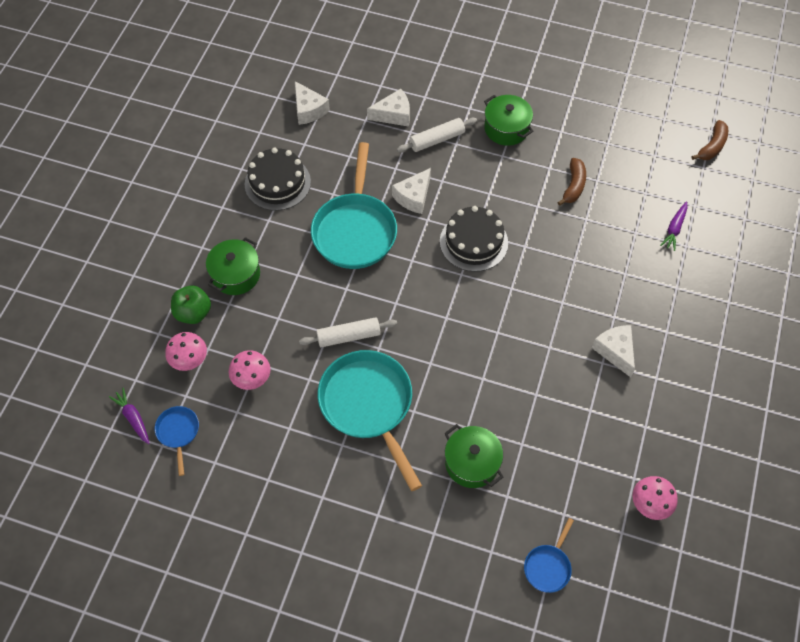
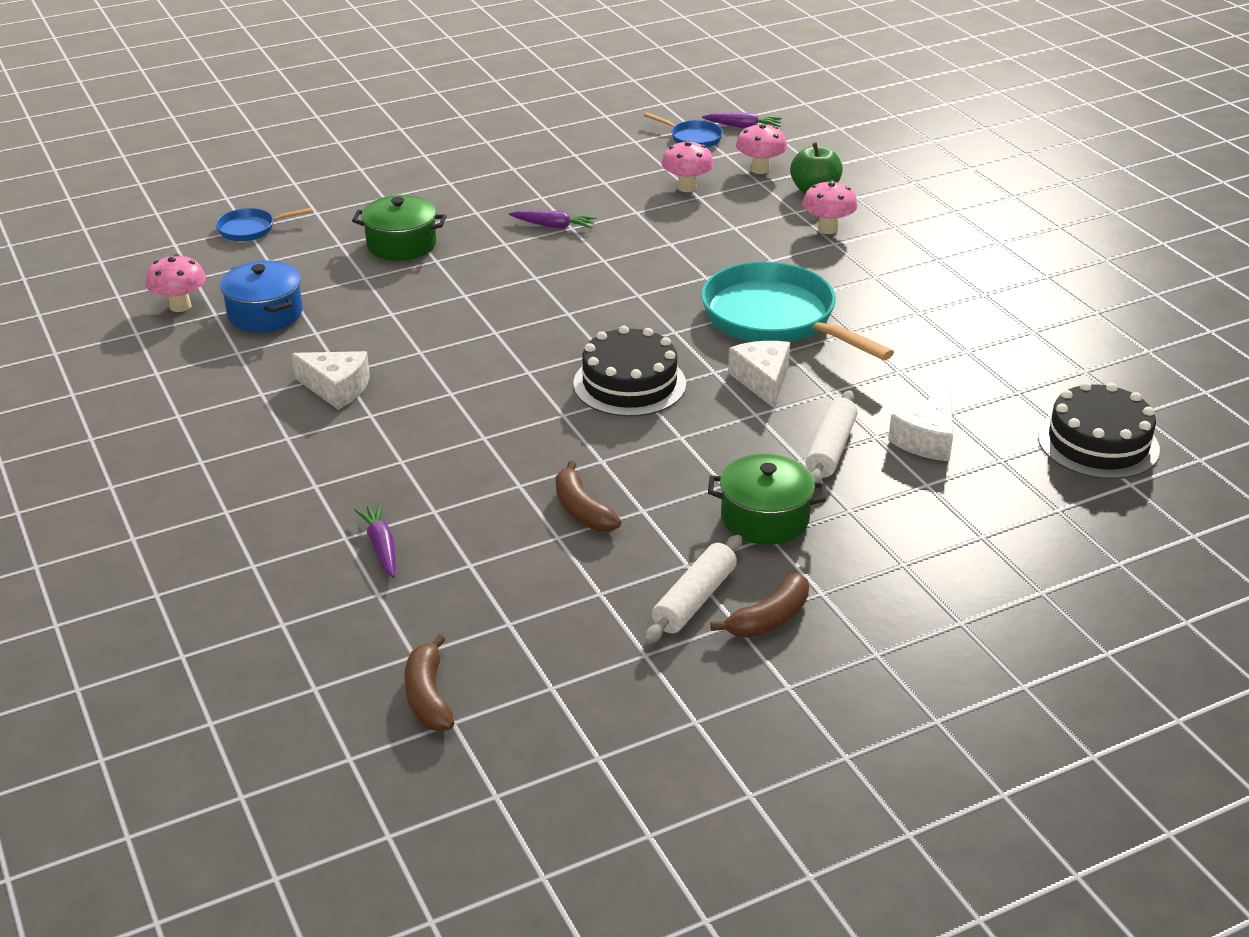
camera: 135 degrees right, 25 degrees down
(236, 274) = (827, 229): green pot -> pink mushroom
(277, 183) = (925, 306): black cake -> black cake (1098, 443)
(309, 110) = (1027, 382): white cheese -> none
(348, 336) = (646, 251): white rolling pin -> white rolling pin (694, 600)
(369, 405) = (554, 226): turquoise pan -> purple carrot
(548, 566) = (250, 229): blue pan -> blue pan turned 90 degrees counterclockwise
(558, 89) = (769, 619): none -> brown banana
(605, 453) = (265, 314): none -> blue pot

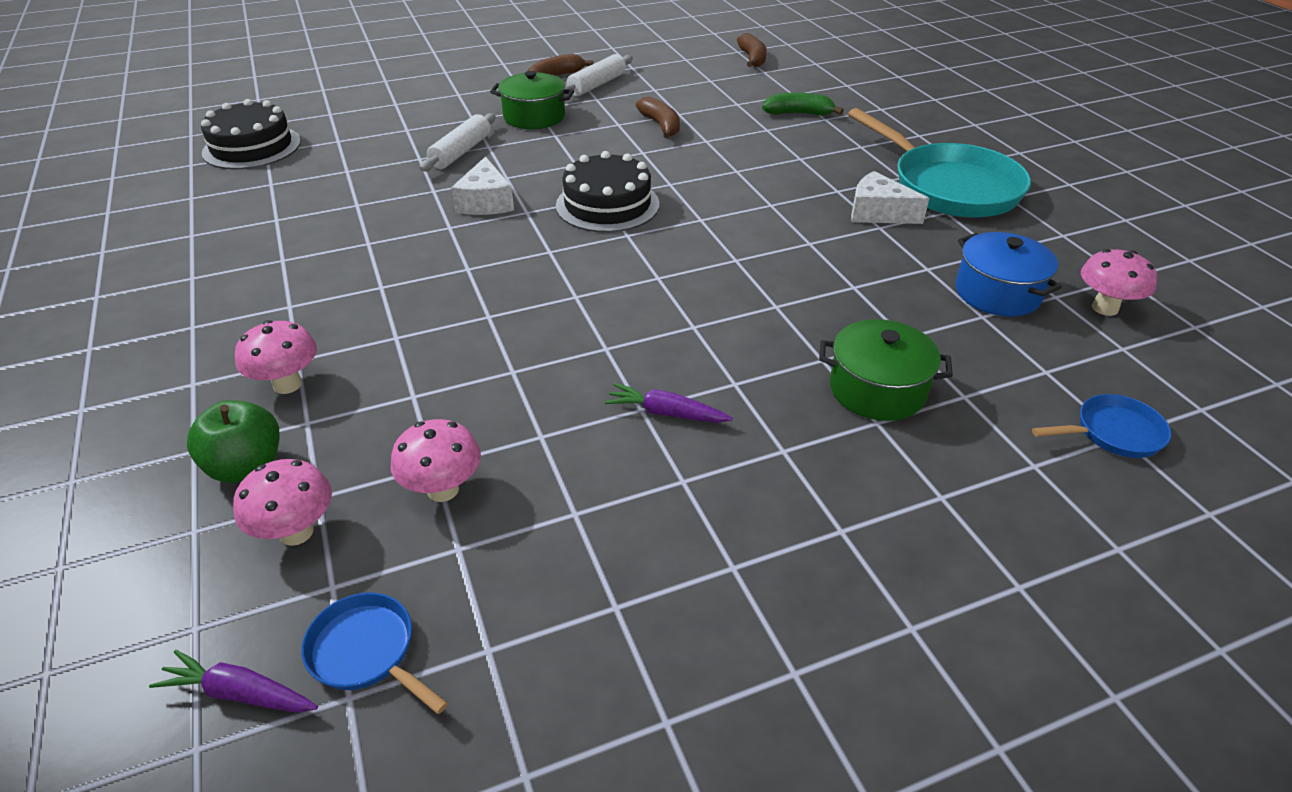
camera: 175 degrees left, 5 degrees up
(381, 546) = (798, 113): purple carrot -> green banana
(775, 319) = (438, 260): turquoise pan -> turquoise pan (949, 187)
(927, 440) = (381, 154): white cheese -> none

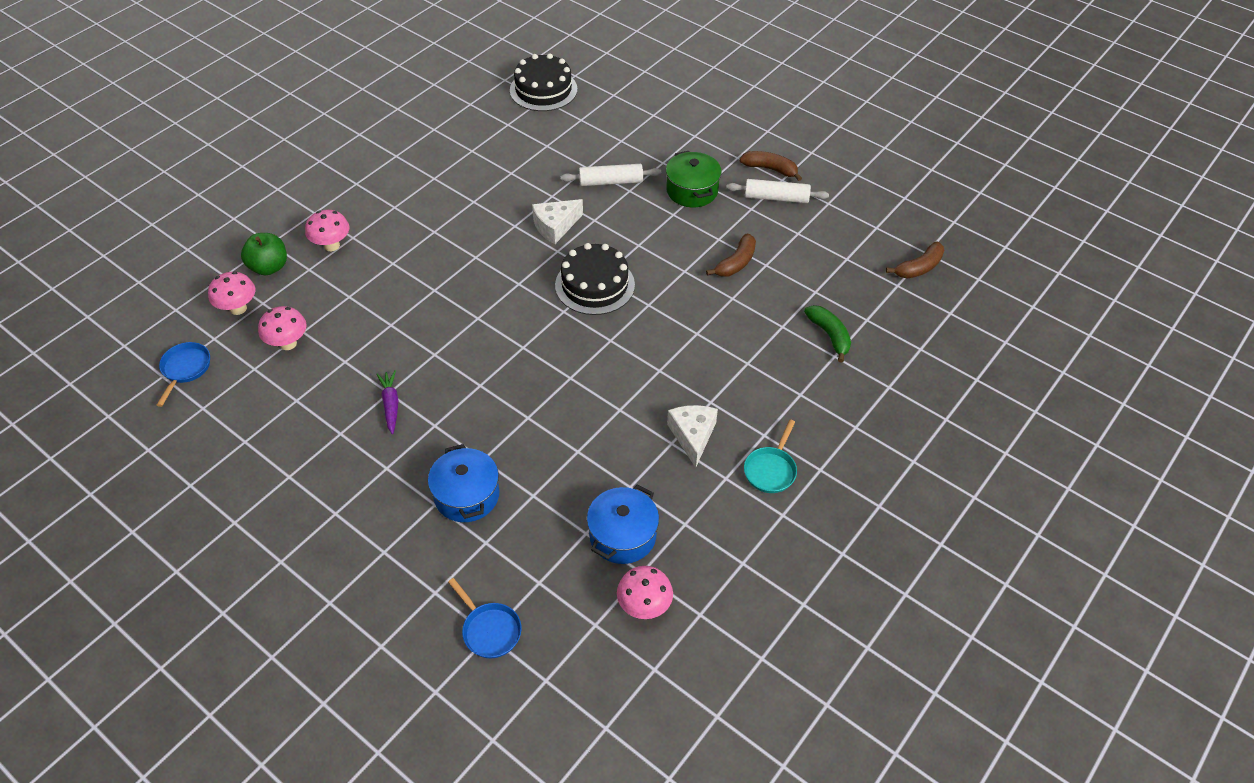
camera: 60 degrees right, 10 degrees up
(239, 693) = (151, 342): purple carrot -> none
(877, 389) = (467, 495): green pot -> blue pot
(949, 187) = (771, 470): turquoise pan -> turquoise pan, size x0.46

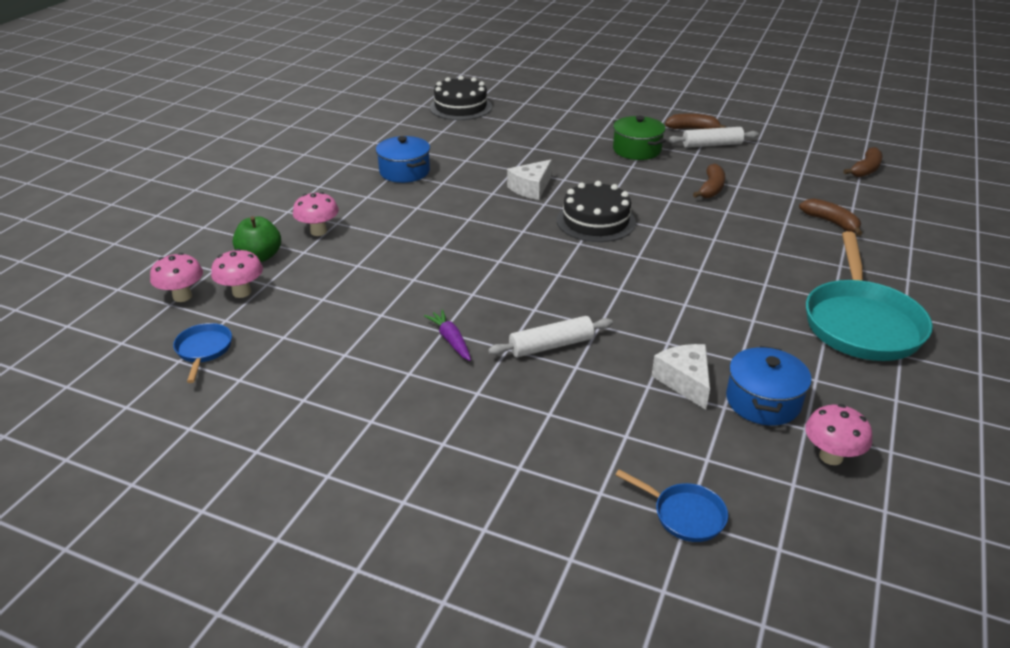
camera: 15 degrees left, 15 degrees down
(288, 343) = (311, 311): pink mushroom -> pink mushroom (182, 296)
(467, 495) = (579, 399): blue pot -> blue pot (404, 171)
(611, 181) = (561, 154): white rolling pin -> white rolling pin (551, 345)
(692, 436) = (769, 311): white cheese -> white cheese (685, 381)
(771, 470) = (861, 323): turquoise pan -> turquoise pan, size x2.17
(829, 335) = (831, 222): green banana -> brown banana

